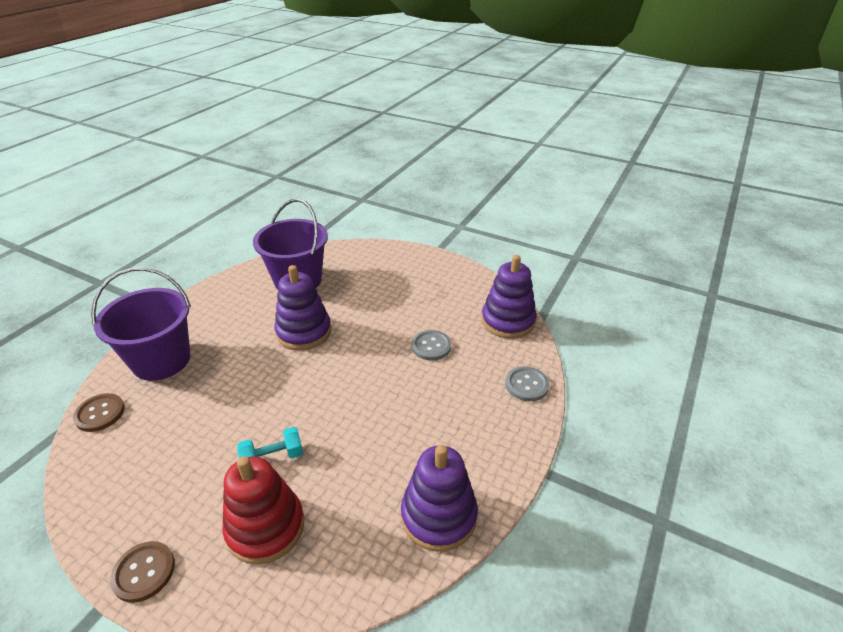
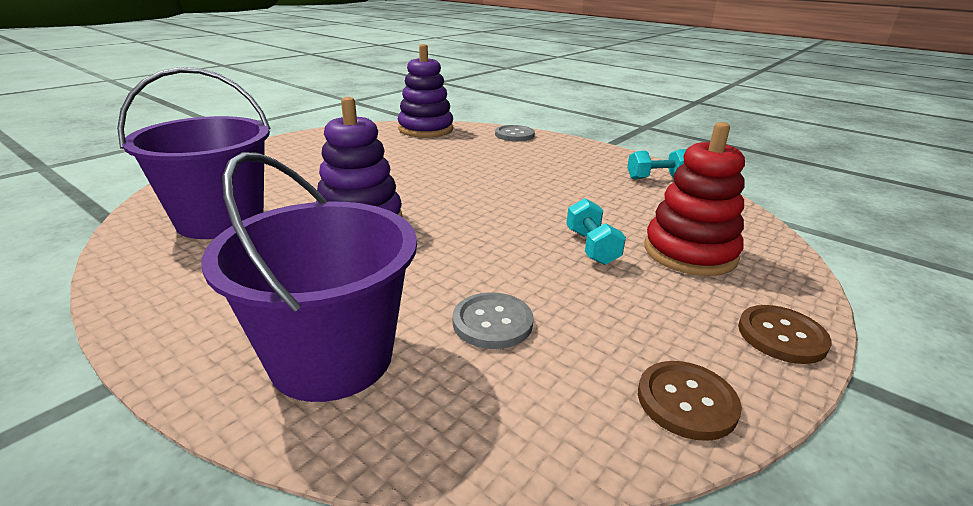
camera: 80 degrees left, 10 degrees down
(100, 413) = (460, 435): brown button -> brown button (686, 401)
(431, 346) = (441, 159): grey button -> grey button (492, 322)
(438, 516) = (657, 178): purple stacking toy -> turquoise dumbbell

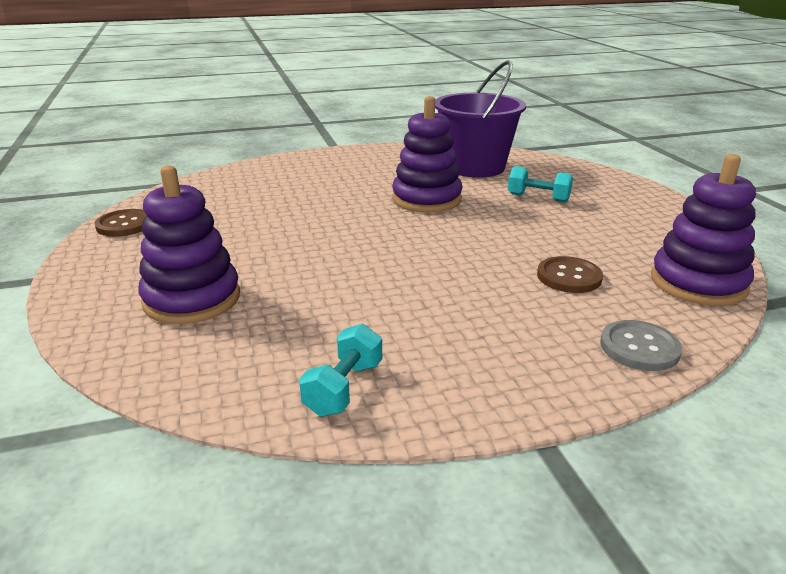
camera: 125 degrees right, 0 degrees up
(332, 357) = (287, 172): purple bucket -> none
(492, 322) = (251, 205): grey button -> none
(591, 247) = (269, 262): turquoise dumbbell -> turquoise dumbbell (538, 198)
(690, 253) = (192, 299): red stacking toy -> purple stacking toy
(781, 336) = (84, 274): brown button -> brown button (569, 277)

